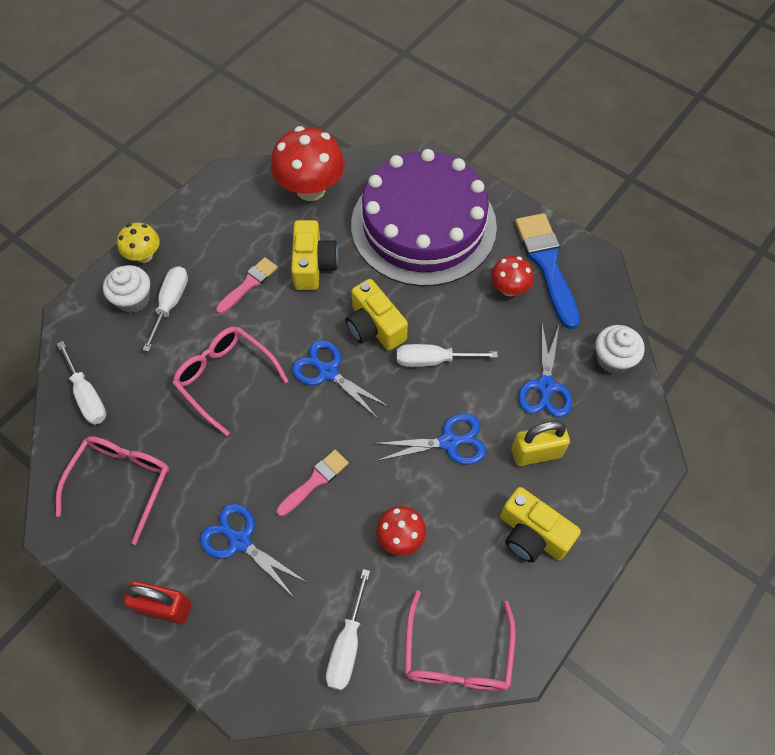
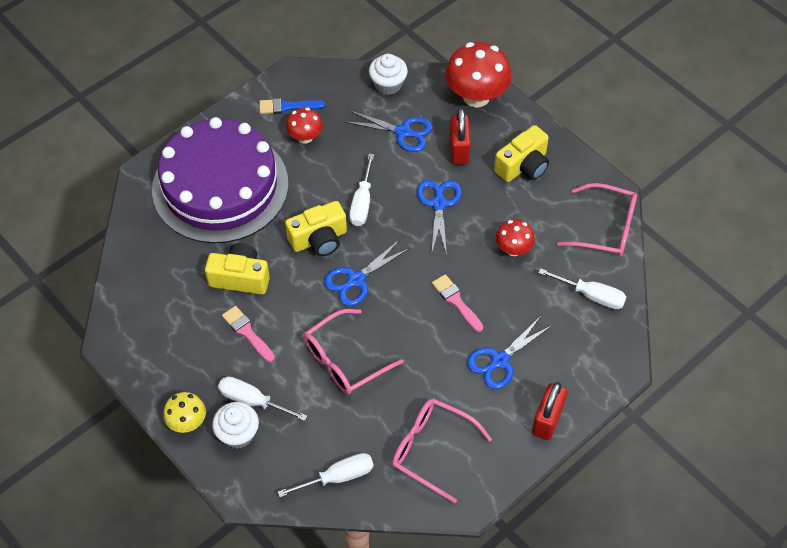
camera: 80 degrees left, 5 degrees down
(310, 189) = (149, 269): red mushroom -> red mushroom (476, 96)
(536, 453) = (459, 150): yellow padlock -> red padlock
(546, 264) = (287, 107): blue brush -> blue brush, size x0.56

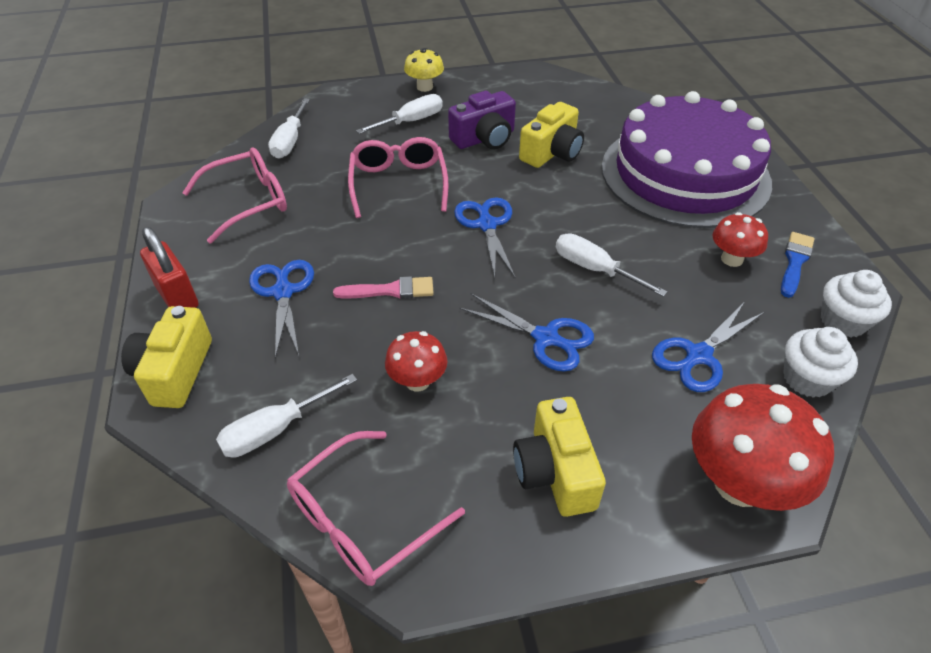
camera: 120 degrees right, 10 degrees down
(238, 434) = (388, 106): white cupcake -> white cupcake (843, 321)
(247, 332) = (484, 139): pink brush -> purple camera
(319, 239) = (563, 217): yellow camera -> yellow camera (175, 372)
(459, 150) = (631, 404): red padlock -> none

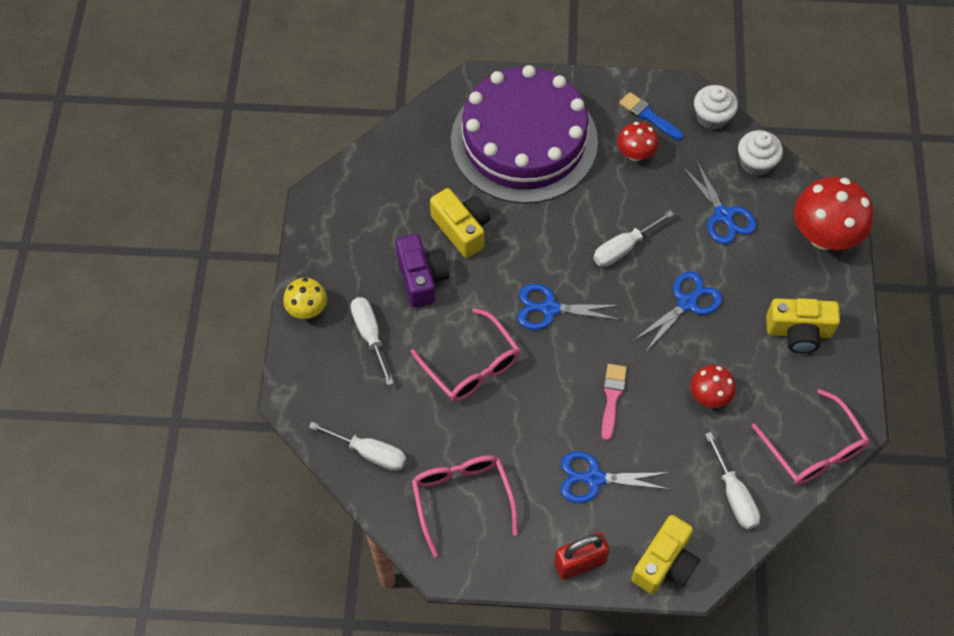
camera: 75 degrees left, 15 degrees up
(175, 372) = (665, 564): yellow camera -> yellow camera turned 75 degrees counterclockwise
(398, 184) = (472, 366): pink glasses -> pink glasses turned 135 degrees counterclockwise

